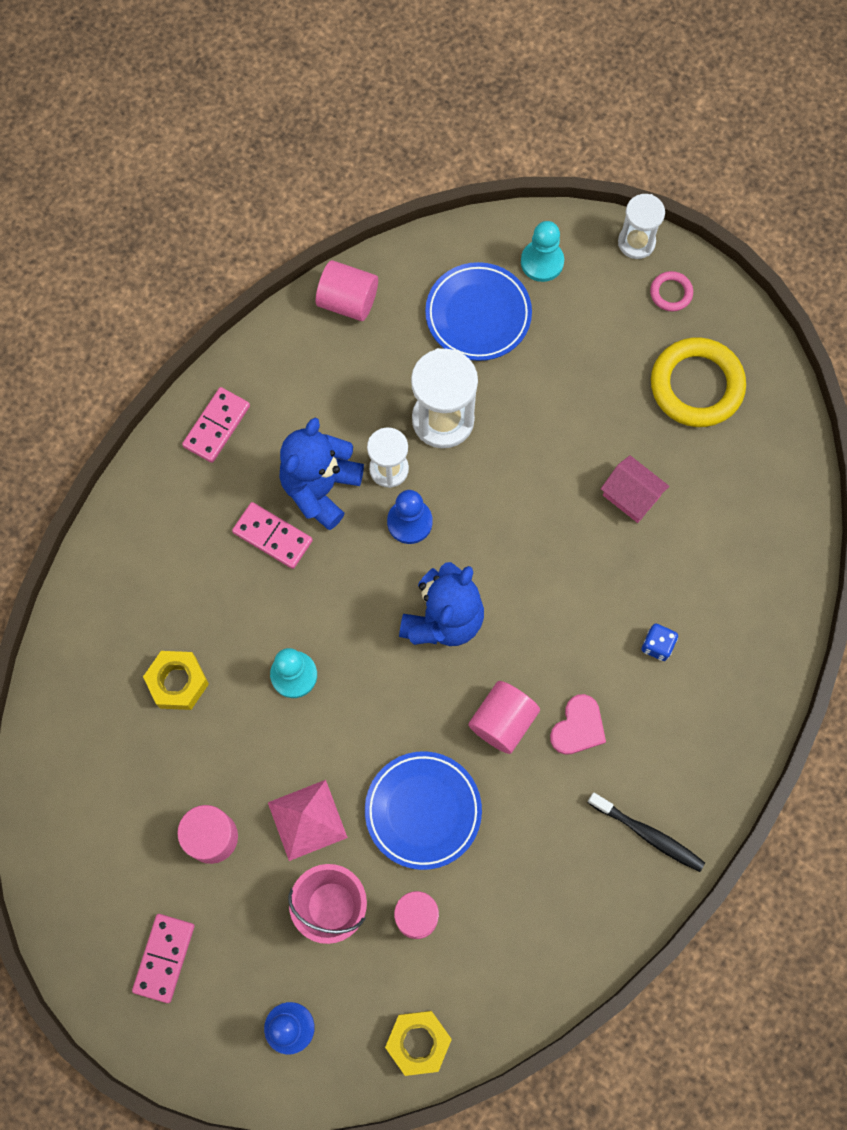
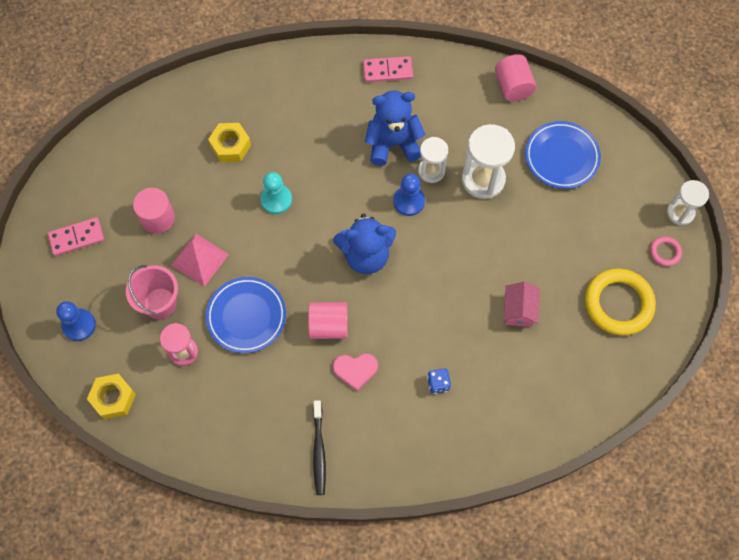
camera: 55 degrees right, 5 degrees down
(272, 536) = (346, 138): pink domino -> none
(542, 262) = (623, 170): turquoise pawn -> none

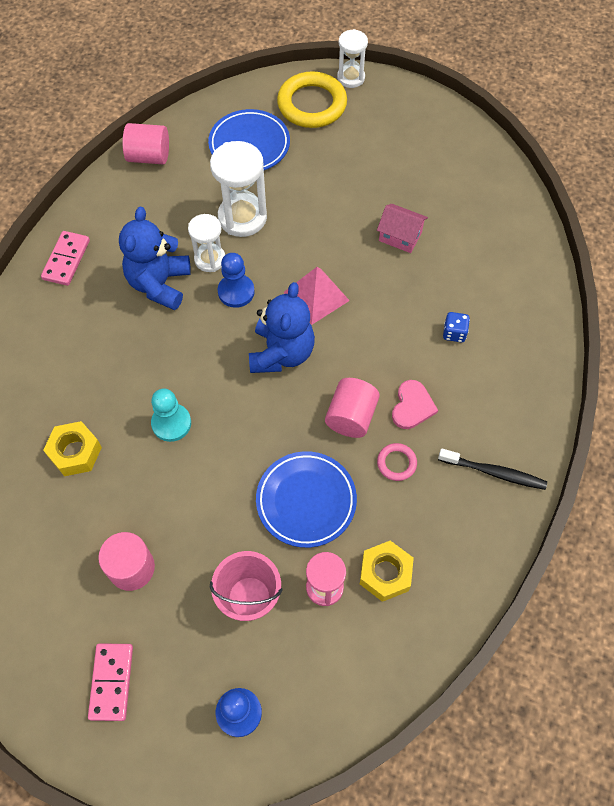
camera: 70 degrees left, 5 degrees down
(113, 398) = (356, 693): yellow nut -> yellow nut (385, 573)
(200, 259) = (210, 533): pink pyramid -> pink pyramid (316, 296)
(618, 304) = (424, 155): yellow ring -> yellow ring (312, 104)
(665, 252) = (385, 103): pink ring -> pink ring (396, 463)

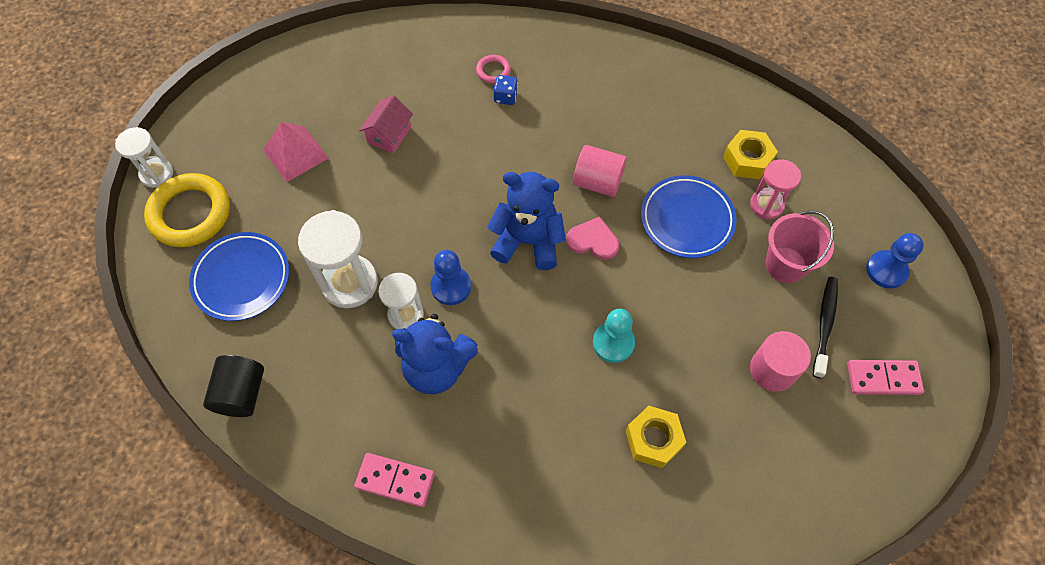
camera: 90 degrees left, 0 degrees up
(149, 156) = (241, 393): pink cylinder -> black cylinder
(316, 296) = (459, 210): pink pyramid -> pink pyramid (295, 154)
(396, 463) = (643, 147): pink ring -> pink ring (493, 71)
(412, 406) = (584, 133): pink heart -> pink heart (593, 240)
(494, 472) = (646, 78): black toothbrush -> black toothbrush (824, 325)

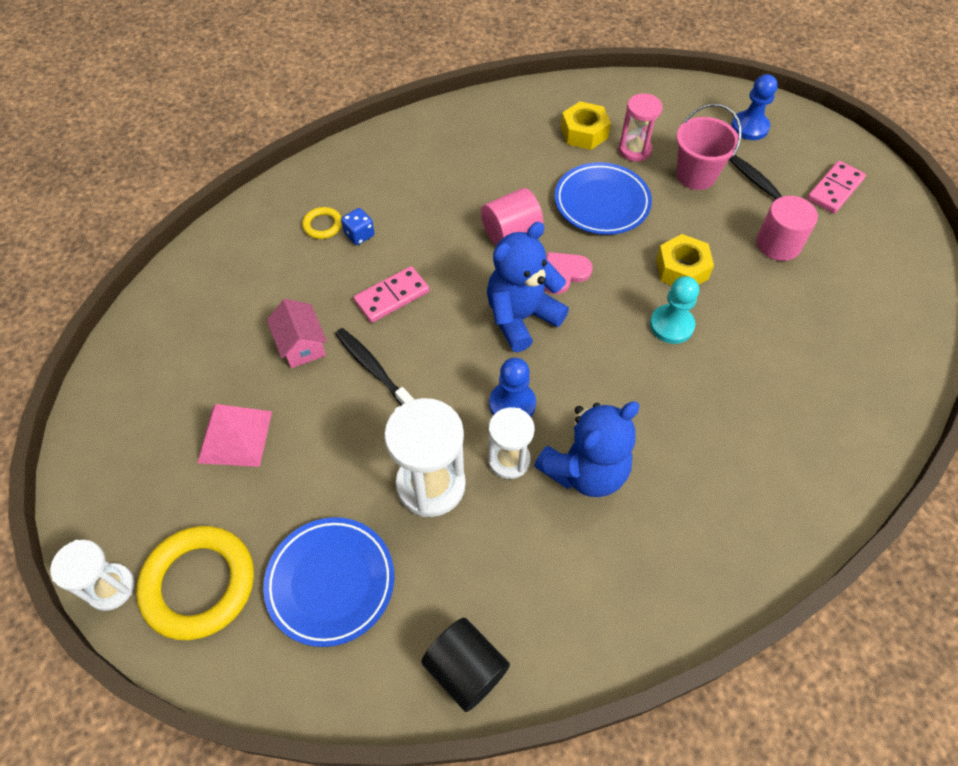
camera: 50 degrees left, 5 degrees down
(395, 481) = (674, 583): pink domino -> pink domino (392, 296)
(407, 187) = (373, 369): none -> black toothbrush
(493, 71) = (323, 225): pink ring -> yellow ring
(653, 439) = (780, 358): yellow nut -> yellow nut (682, 269)

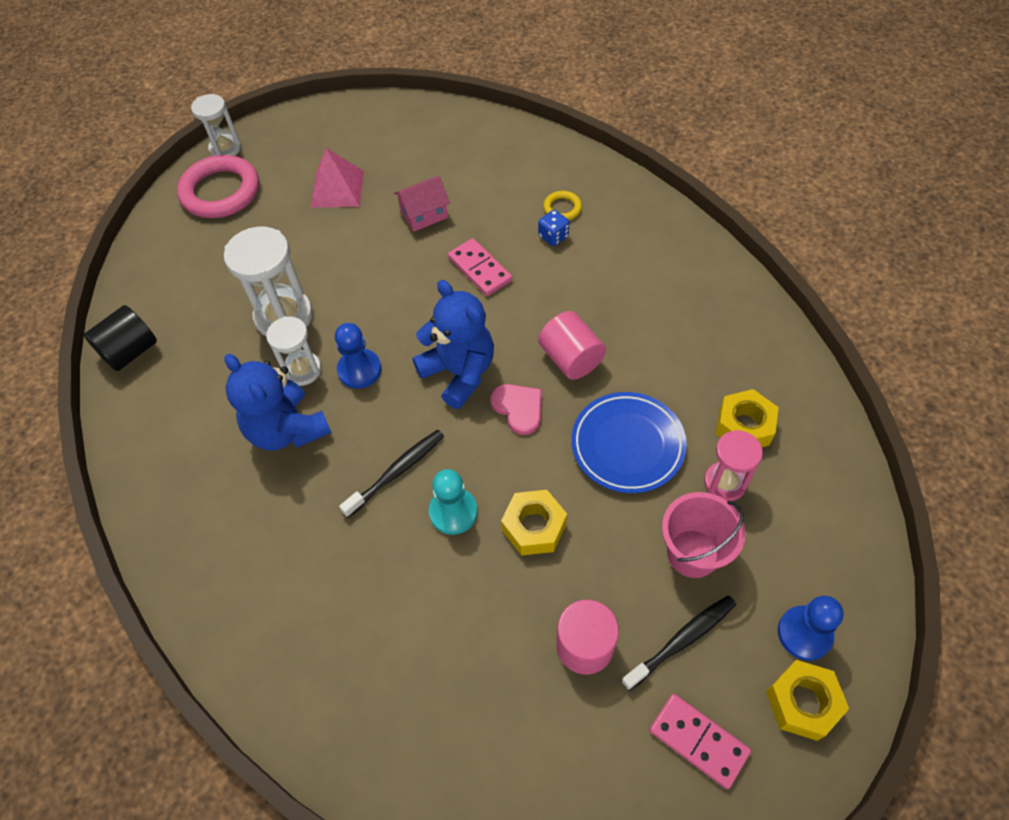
camera: 90 degrees right, 0 degrees up
(199, 584) = (221, 192): yellow ring -> pink ring
(331, 582) = (210, 263): blue plate -> none
(373, 369) = (399, 265): black toothbrush -> black toothbrush (396, 472)
(797, 136) = (802, 702): none -> yellow nut

